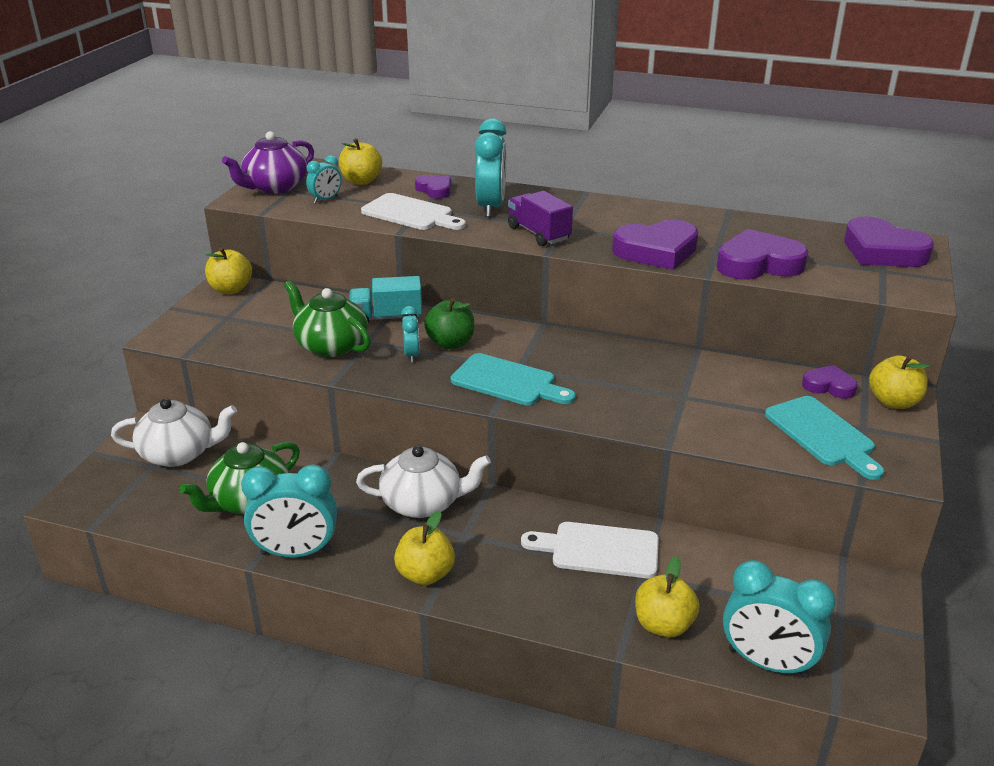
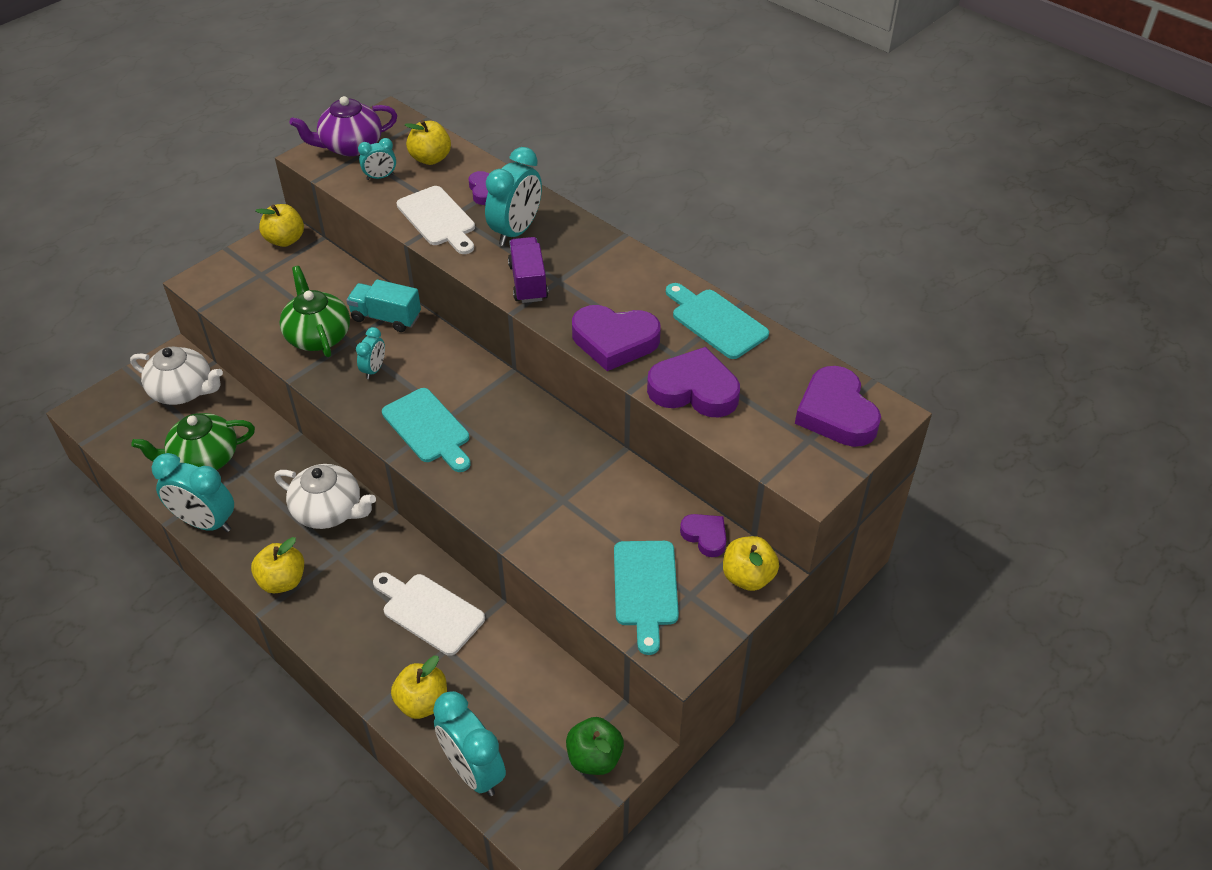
camera: 25 degrees right, 15 degrees up
(450, 343) = (416, 366): green apple -> green apple (594, 758)
(723, 223) = (716, 321): none -> turquoise cutting board

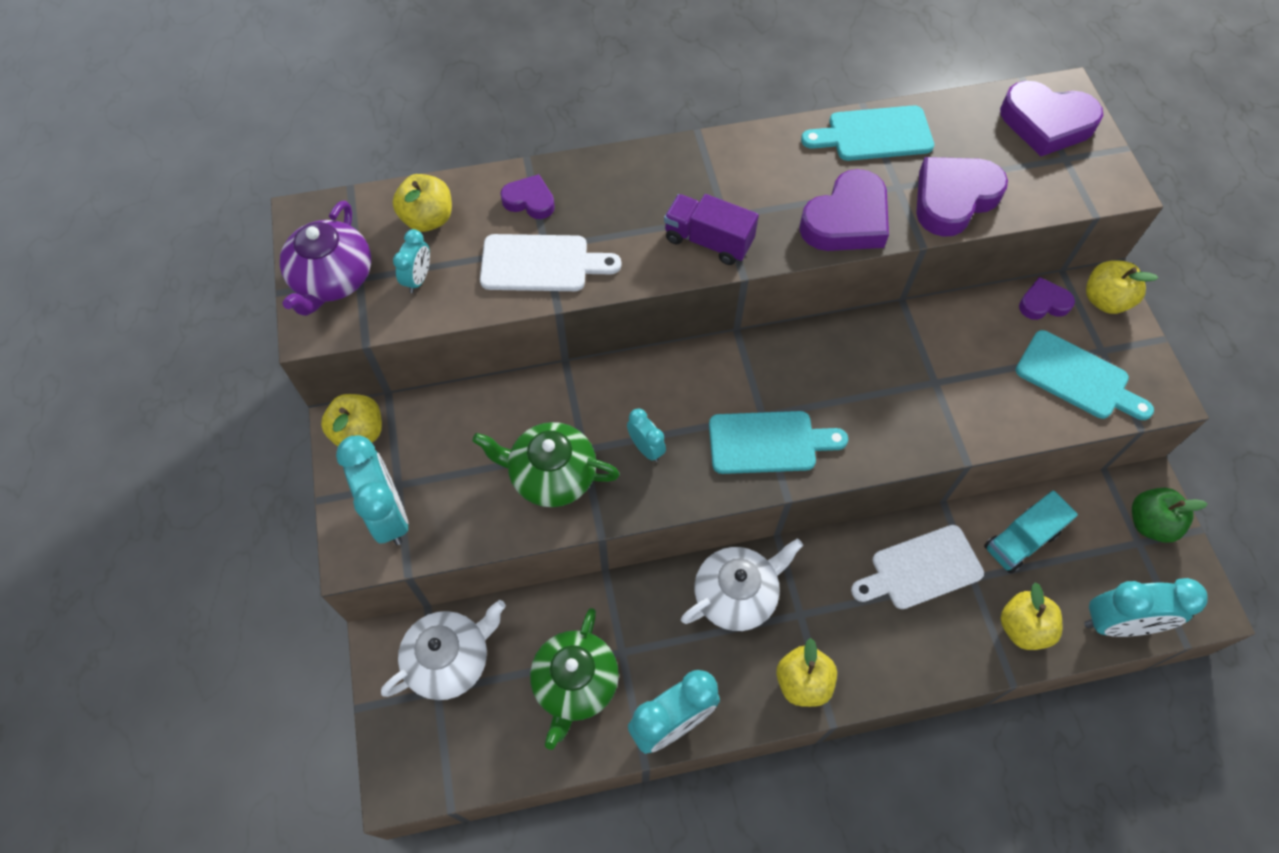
camera: 55 degrees left, 15 degrees up
(386, 317) = (573, 399): turquoise truck -> turquoise truck (1020, 540)
(516, 231) = (619, 210): turquoise clock -> turquoise clock (388, 514)

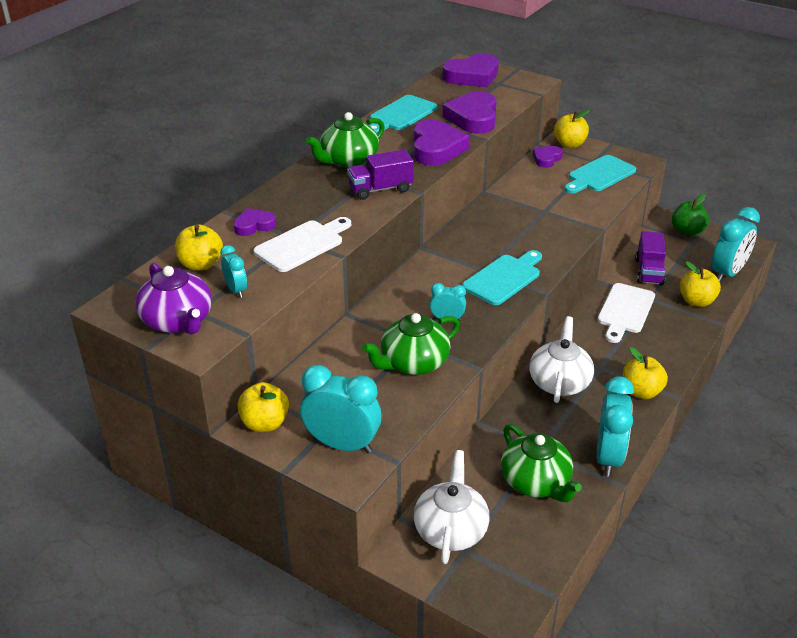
camera: 45 degrees left, 25 degrees down
(728, 170) = (348, 160): none -> green teapot
(1020, 540) = (649, 272): turquoise truck -> purple truck
(1077, 378) = (599, 175): turquoise cutting board -> turquoise cutting board turned 150 degrees clockwise

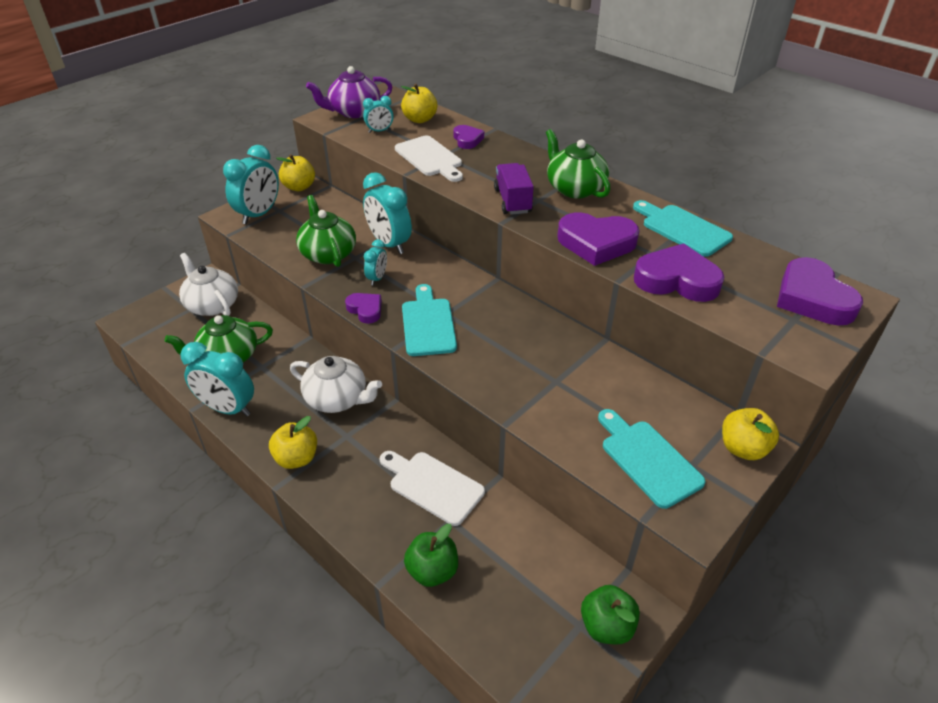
camera: 100 degrees right, 5 degrees up
(450, 529) = (212, 305): white teapot -> white teapot turned 150 degrees counterclockwise
(504, 278) = (428, 324): turquoise cutting board -> turquoise cutting board turned 150 degrees counterclockwise
(546, 159) = (694, 412): purple heart -> purple heart (365, 310)
(649, 272) = (508, 537): purple truck -> none
(696, 301) = (432, 571): yellow apple -> green apple
(727, 273) = (487, 639): turquoise clock -> turquoise clock (389, 244)

